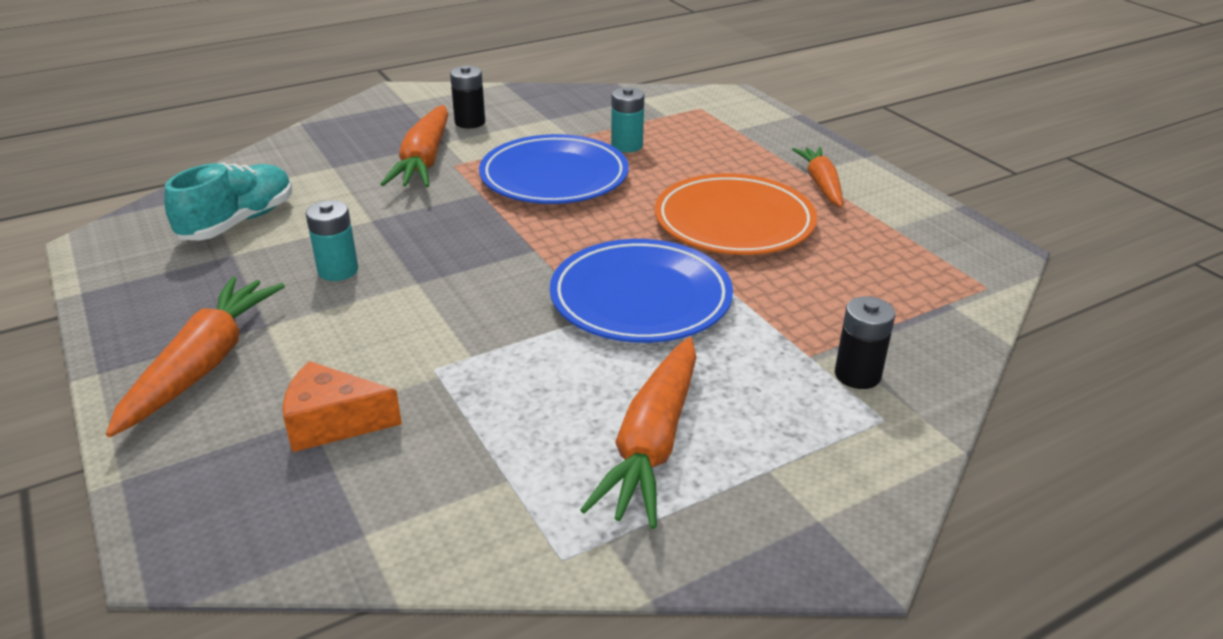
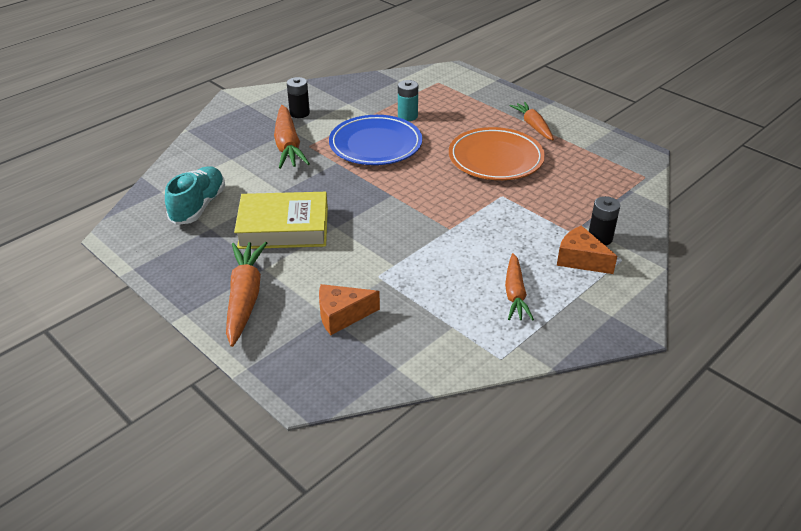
camera: 15 degrees left, 5 degrees up
(338, 270) = (283, 227): turquoise battery -> yellow book
(640, 298) = (467, 214): blue plate -> none
(652, 443) = (515, 294): orange carrot -> orange carrot, size x0.66
(804, 405) = (580, 259): none -> orange cheese

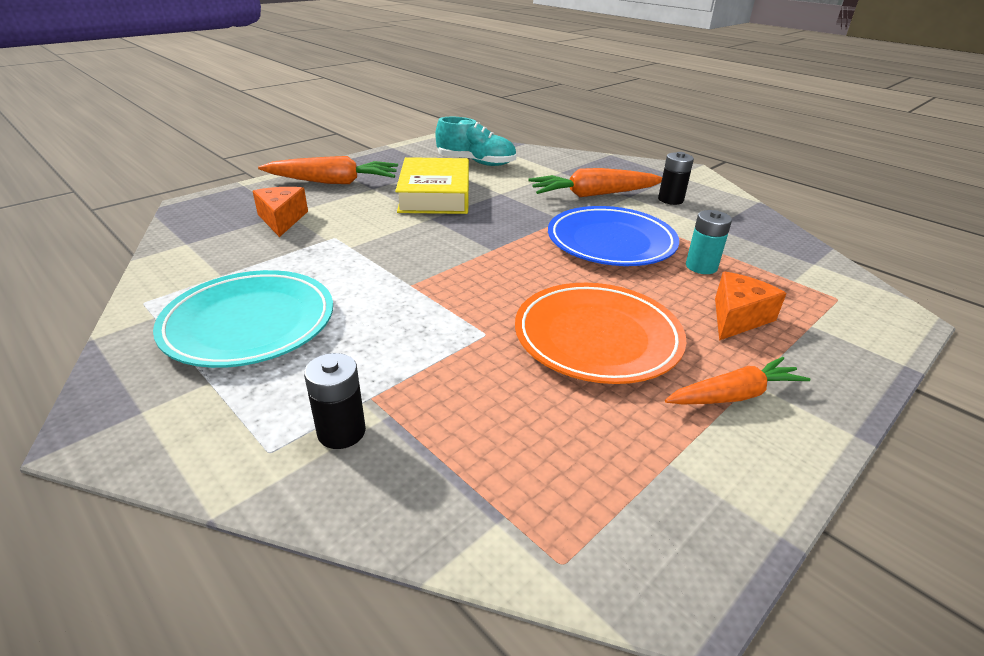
camera: 90 degrees right, 5 degrees down
(515, 294) = (249, 324): orange carrot -> turquoise plate
(580, 259) = (292, 397): orange cheese -> orange cheese (737, 317)

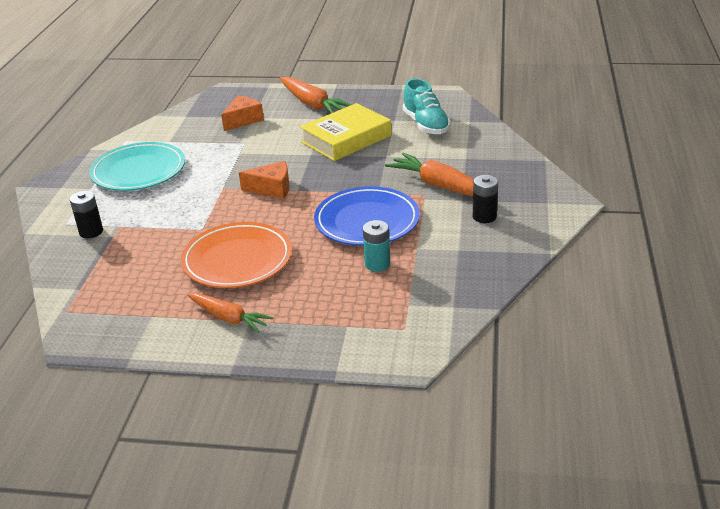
camera: 55 degrees right, 0 degrees up
(737, 317) = (320, 296): orange cheese -> orange cheese (272, 188)

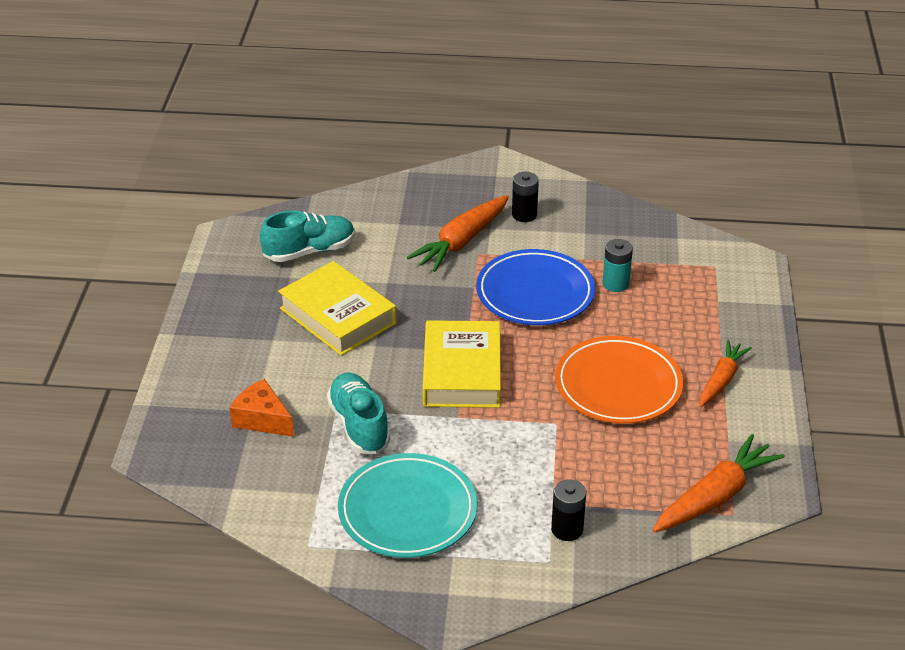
camera: 95 degrees left, 5 degrees up
(226, 152) = (359, 425): none -> turquoise shoe
(272, 188) = (461, 372): orange cheese -> yellow book
(313, 104) = (225, 352): orange carrot -> orange carrot (715, 496)

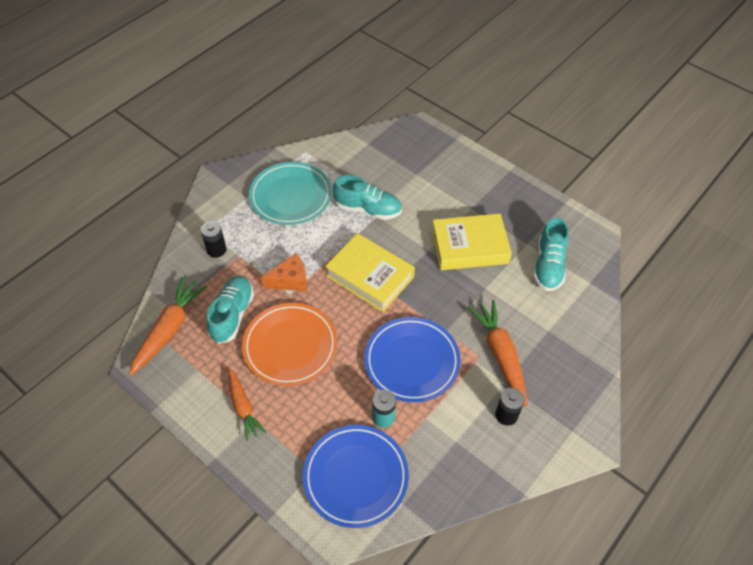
camera: 125 degrees right, 15 degrees up
(262, 419) = (407, 174): orange cheese -> orange cheese (290, 280)
(636, 454) = (232, 315): none -> turquoise shoe
(690, 273) = (355, 477): none -> blue plate
(715, 496) = (169, 329): orange carrot -> orange carrot turned 150 degrees counterclockwise

